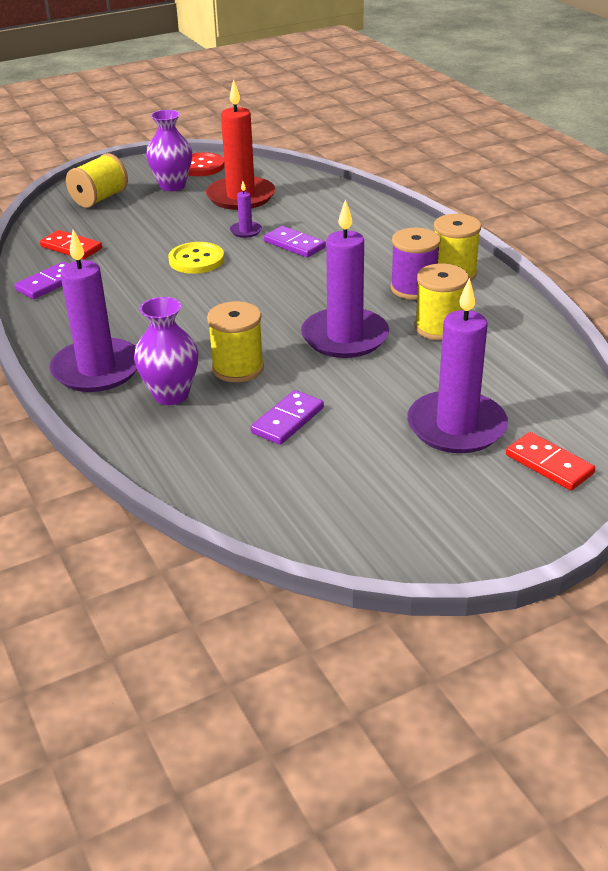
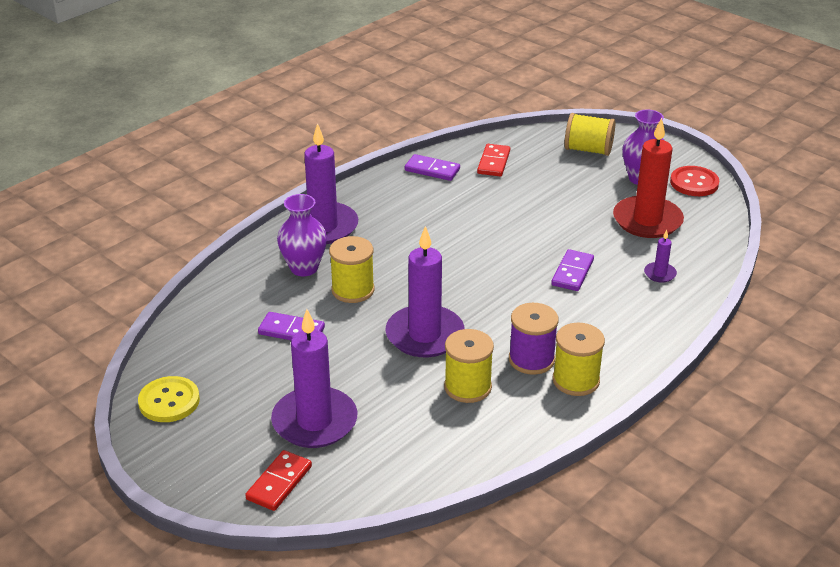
camera: 70 degrees right, 0 degrees up
(196, 260) = (510, 227): yellow button -> yellow button (169, 401)
(246, 231) = (580, 240): purple candle -> purple candle (660, 274)

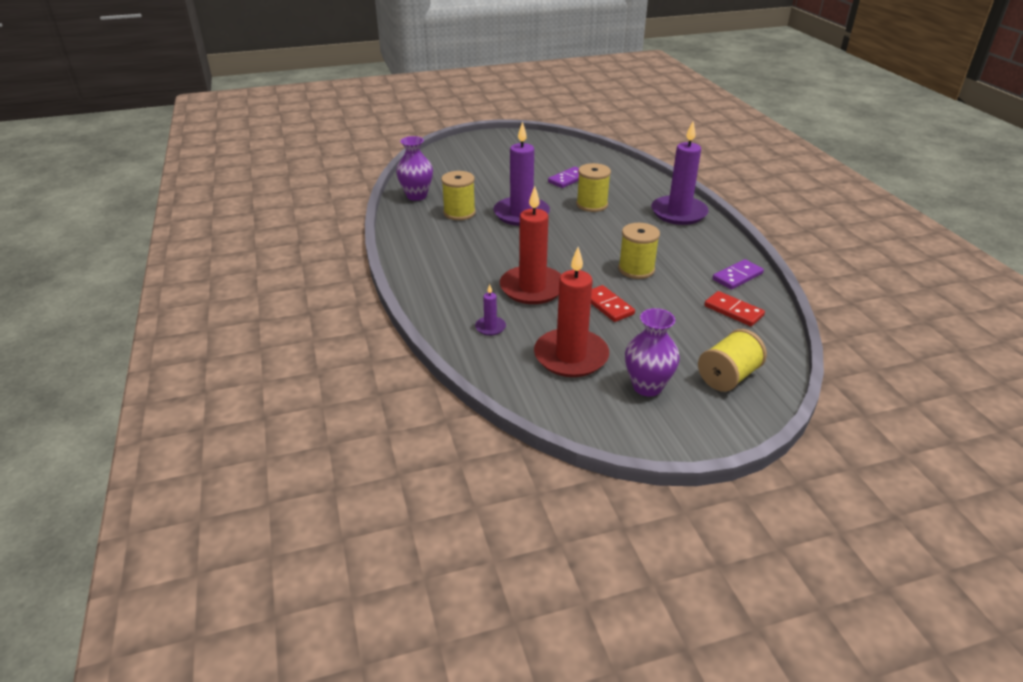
camera: 120 degrees right, 0 degrees up
(169, 401) = (541, 142): yellow button -> none
(279, 483) = (452, 153): red domino -> red domino (608, 306)
(304, 268) = (631, 196): purple vase -> purple vase (416, 196)
(314, 421) = (484, 169): purple candle -> none
(531, 359) = (458, 239): purple spool -> none
(572, 272) = (532, 288): purple domino -> red candle
(576, 380) = (422, 247): yellow spool -> yellow spool (636, 269)
(694, 183) = (614, 420): red button -> none

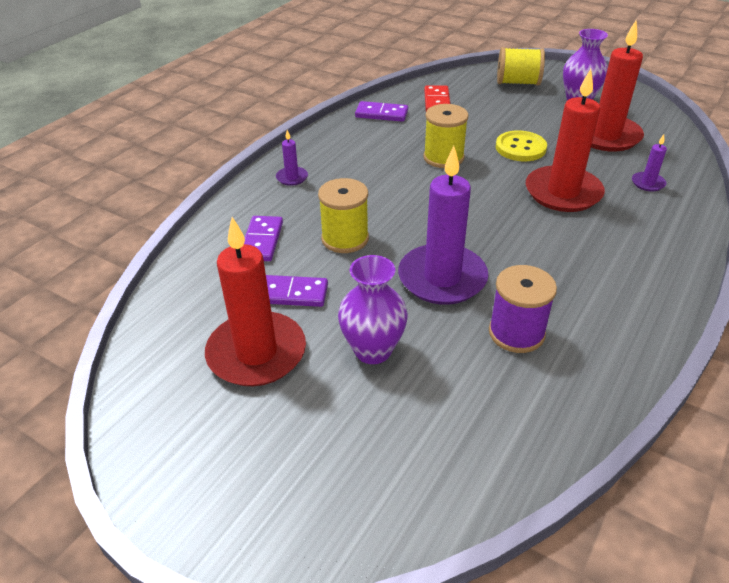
camera: 130 degrees left, 5 degrees up
(416, 196) = (539, 417): purple vase -> purple vase (373, 350)
(459, 213) = (516, 333): yellow spool -> purple spool
(542, 162) = (256, 353): none -> red candle
(608, 306) = (520, 148): red domino -> yellow button
(621, 186) = (262, 241): none -> purple domino
(678, 213) = (292, 177): purple candle -> purple candle, size x0.44

